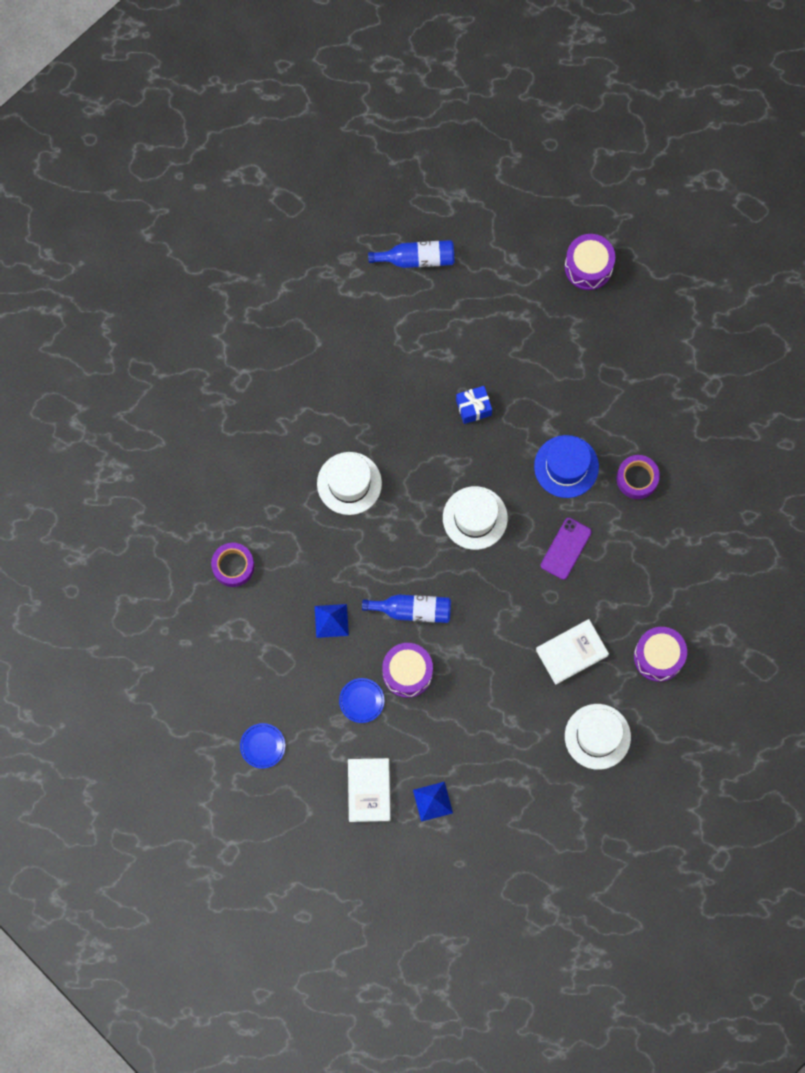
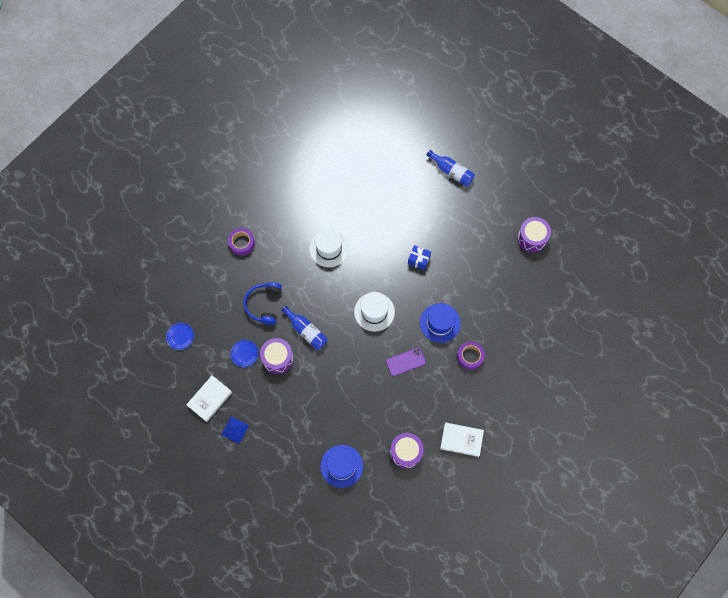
camera: 40 degrees right, 5 degrees down
(331, 620) = (264, 304): blue pyramid -> blue headphones
(571, 652) = (365, 414): white book -> white book (461, 440)
(597, 736) = (341, 466): white hat -> blue hat

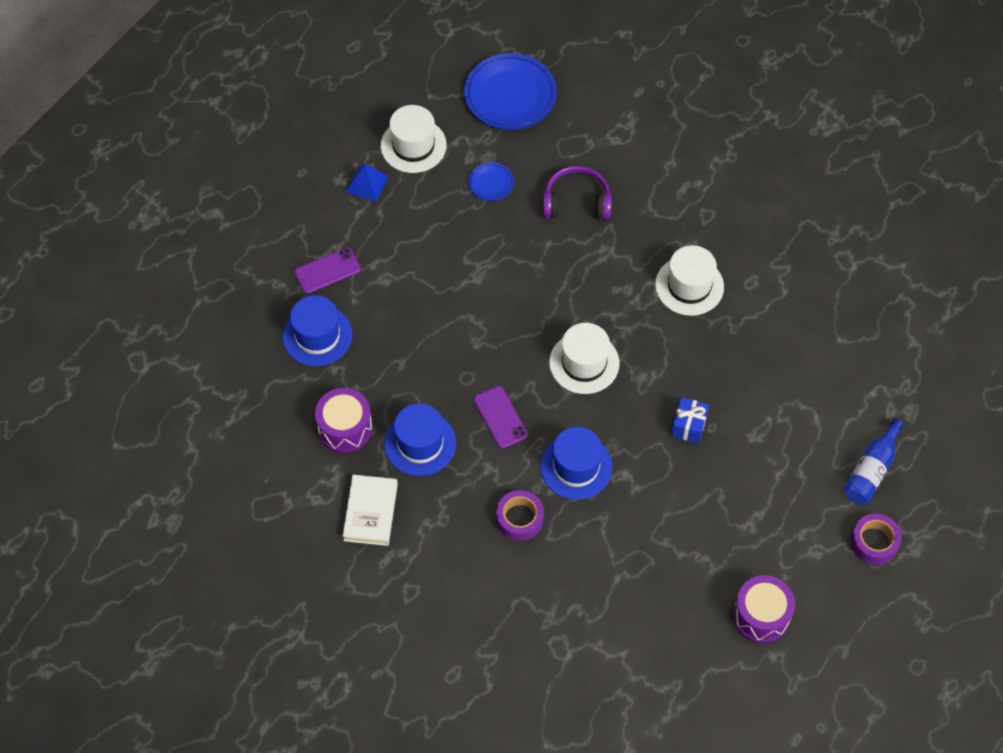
camera: 85 degrees right, 10 degrees down
(180, 336) = (510, 95): blue plate -> blue plate, size x2.08
(210, 399) = (413, 145): white book -> white hat
(242, 243) = (679, 160): purple tape -> purple tape (874, 542)
(264, 304) = (576, 202): blue headphones -> purple headphones
(277, 358) = (488, 229): purple drum -> none
(296, 457) = (327, 271): none -> purple phone
(306, 331) = (538, 265): blue bottle -> none
(419, 409) = (420, 443): none -> blue hat

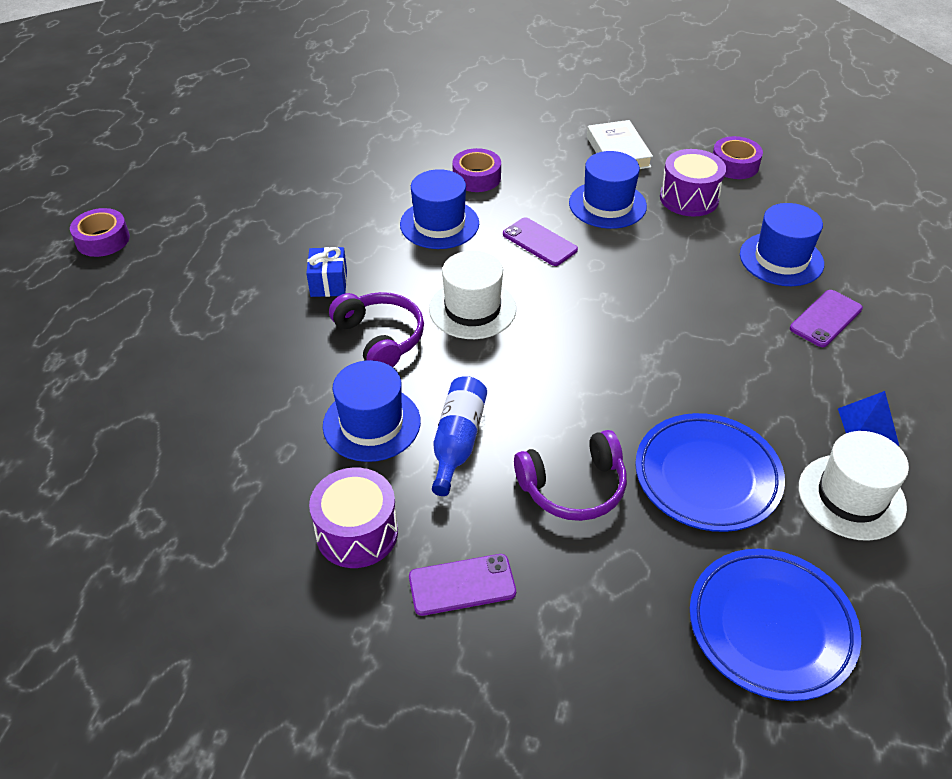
camera: 160 degrees right, 15 degrees down
(275, 457) = (734, 165): none -> purple tape
(491, 183) = (707, 476): blue plate -> blue plate, size x2.08
(663, 357) = (380, 338): none -> purple headphones
(666, 166) = (462, 585): none -> purple phone
(689, 286) = (371, 423): white hat -> blue hat
(761, 615) = (218, 168): purple drum -> purple drum (357, 533)
(871, 470) = (106, 295): blue bottle -> blue bottle (458, 441)

